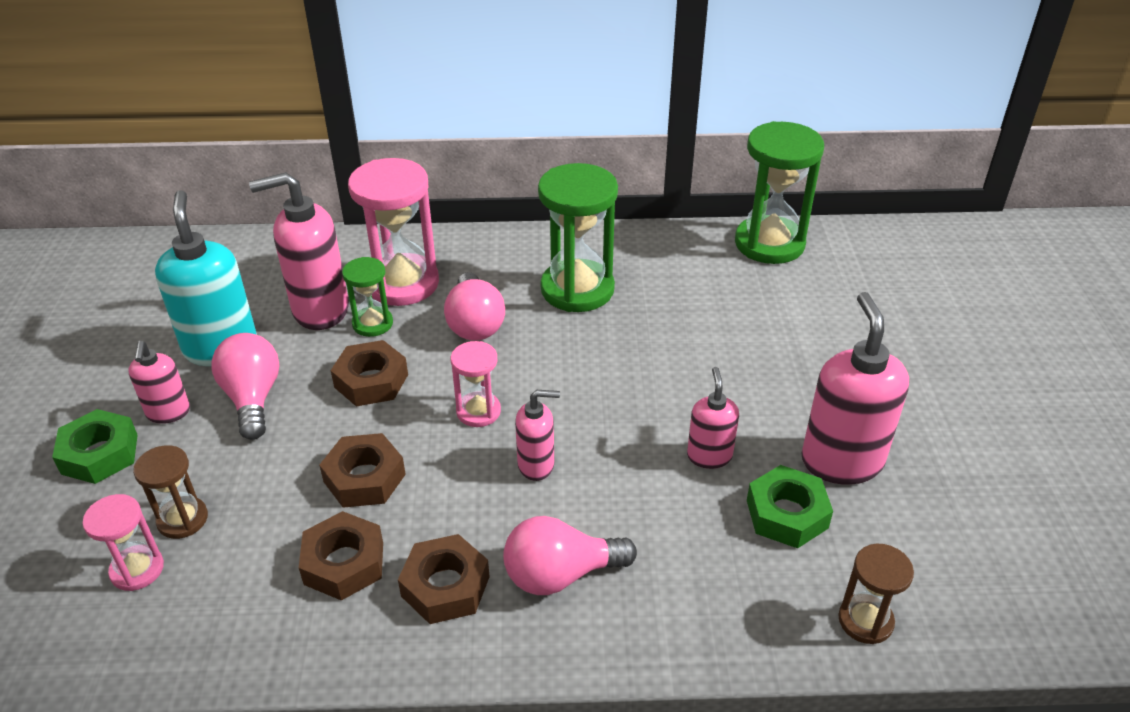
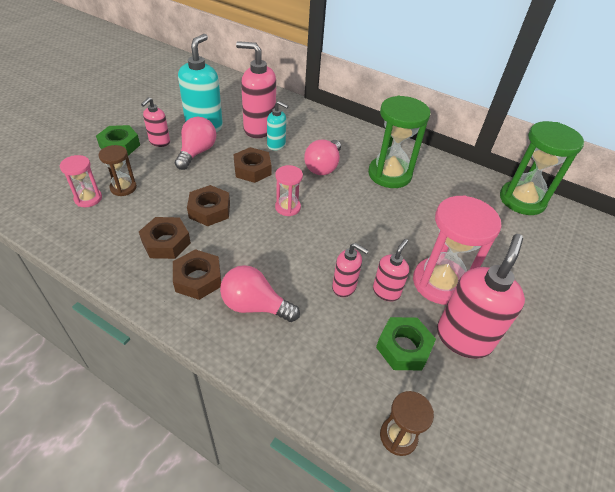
camera: 30 degrees right, 5 degrees up
(372, 323) = (276, 145): green hourglass -> turquoise soap dispenser
(402, 283) = (306, 134): pink hourglass -> pink hourglass (439, 283)
(536, 465) = (292, 247): pink soap dispenser -> pink soap dispenser (344, 287)

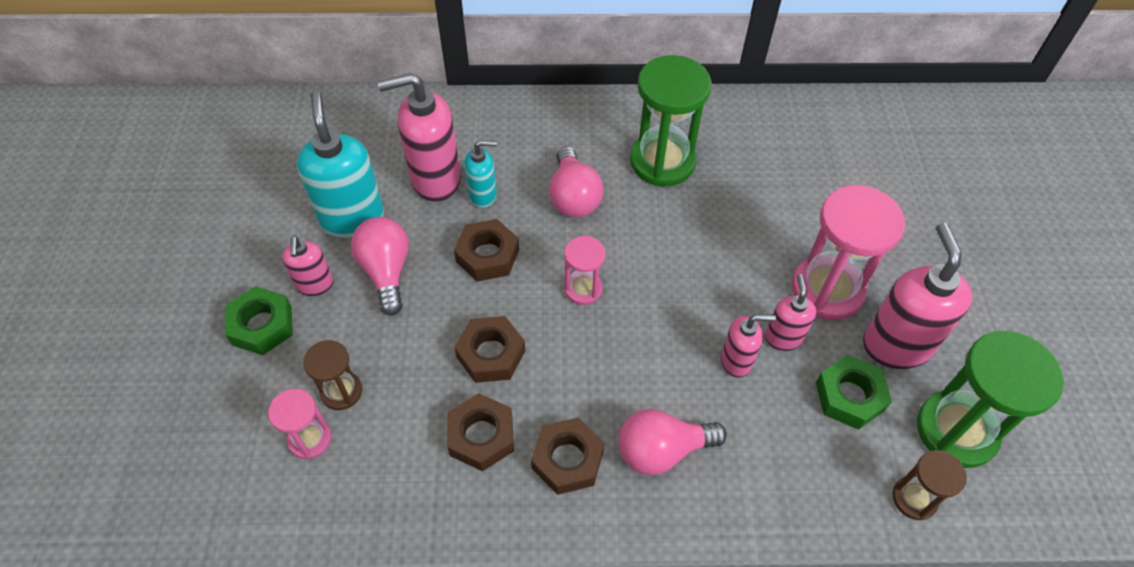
camera: 30 degrees left, 10 degrees up
(522, 200) = (833, 114): green hourglass -> green hourglass (956, 430)

